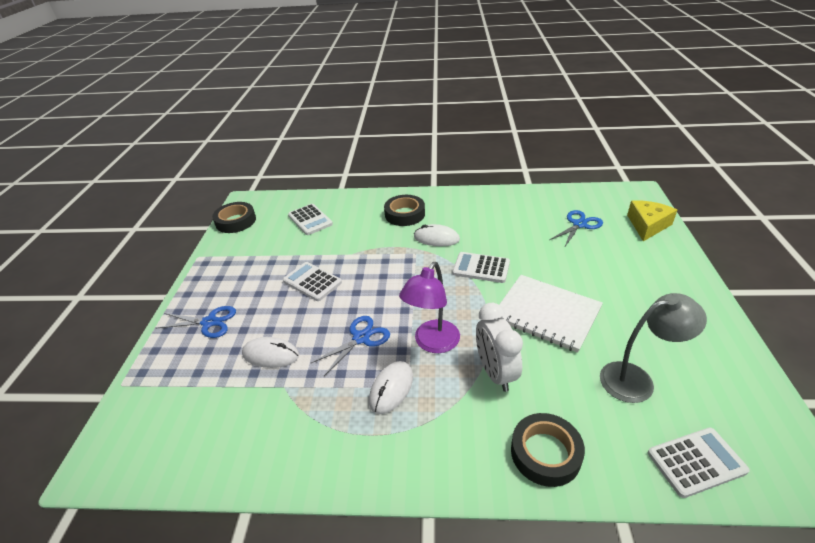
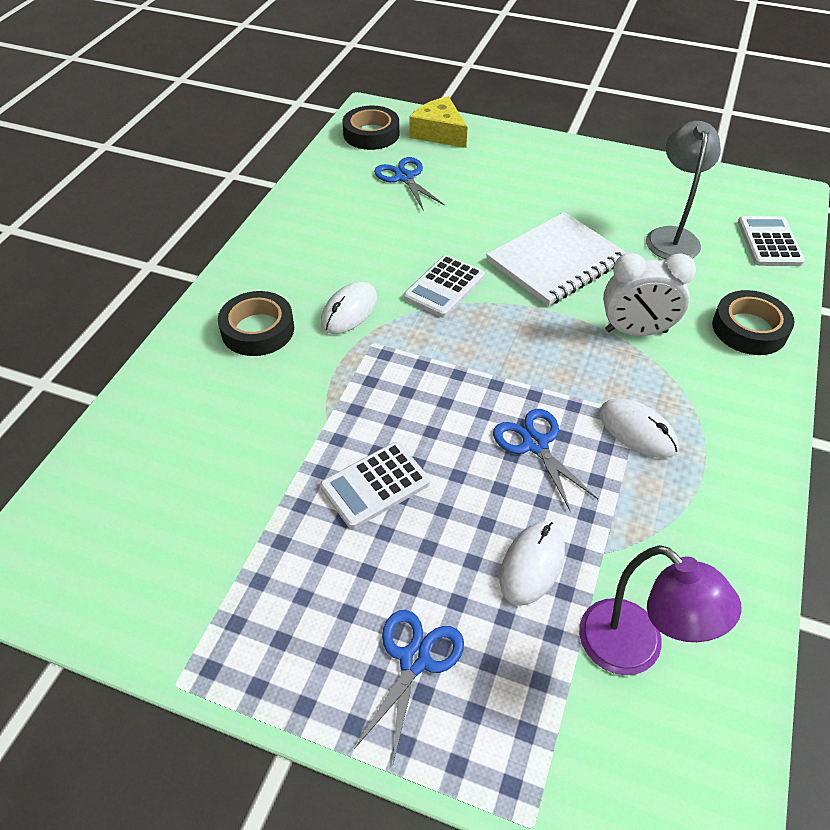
camera: 75 degrees left, 10 degrees up
(236, 221) = (80, 599): black tape -> black tape (371, 134)
(310, 220) = (177, 462): white calculator -> none
(432, 343) = (571, 372): purple lamp -> purple lamp (634, 650)

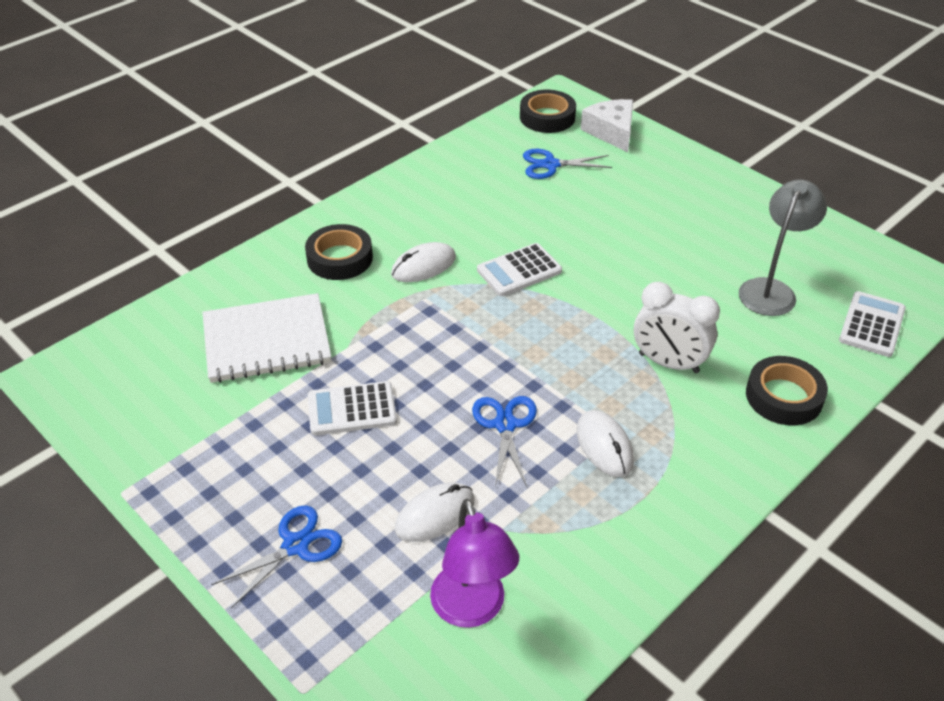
camera: 25 degrees right, 5 degrees down
(404, 177) = (550, 165): blue scissors -> blue scissors turned 90 degrees counterclockwise
(439, 133) = (611, 132): yellow cheese -> white cheese
(556, 261) = (638, 279): white notebook -> white notebook (266, 341)

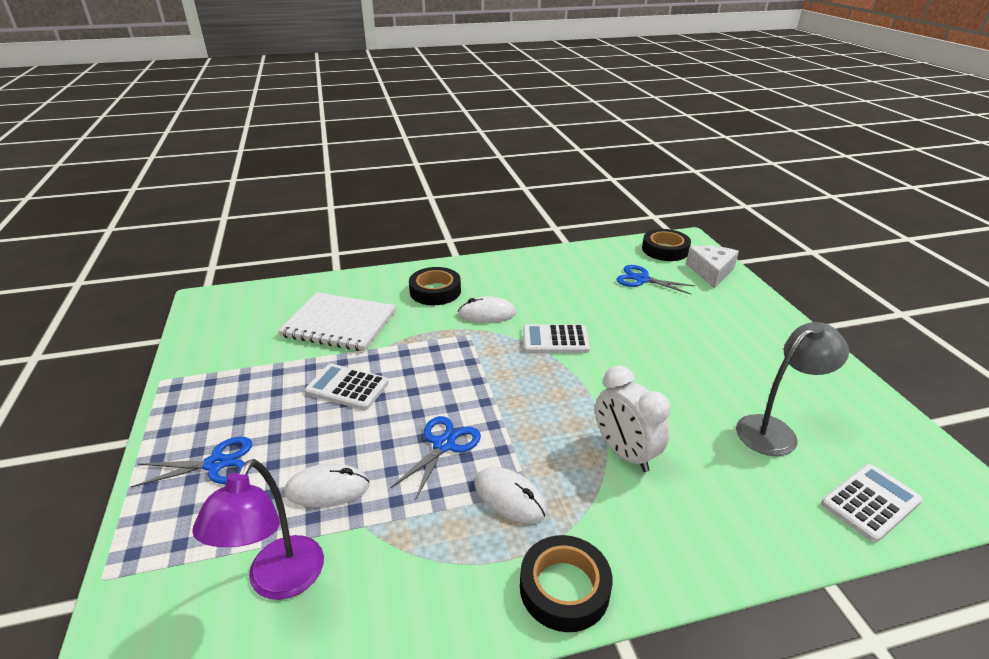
camera: 30 degrees right, 10 degrees down
(604, 446) = (510, 497): white mouse -> white mouse turned 60 degrees counterclockwise
(784, 396) = (720, 530): black tape -> black tape (564, 588)

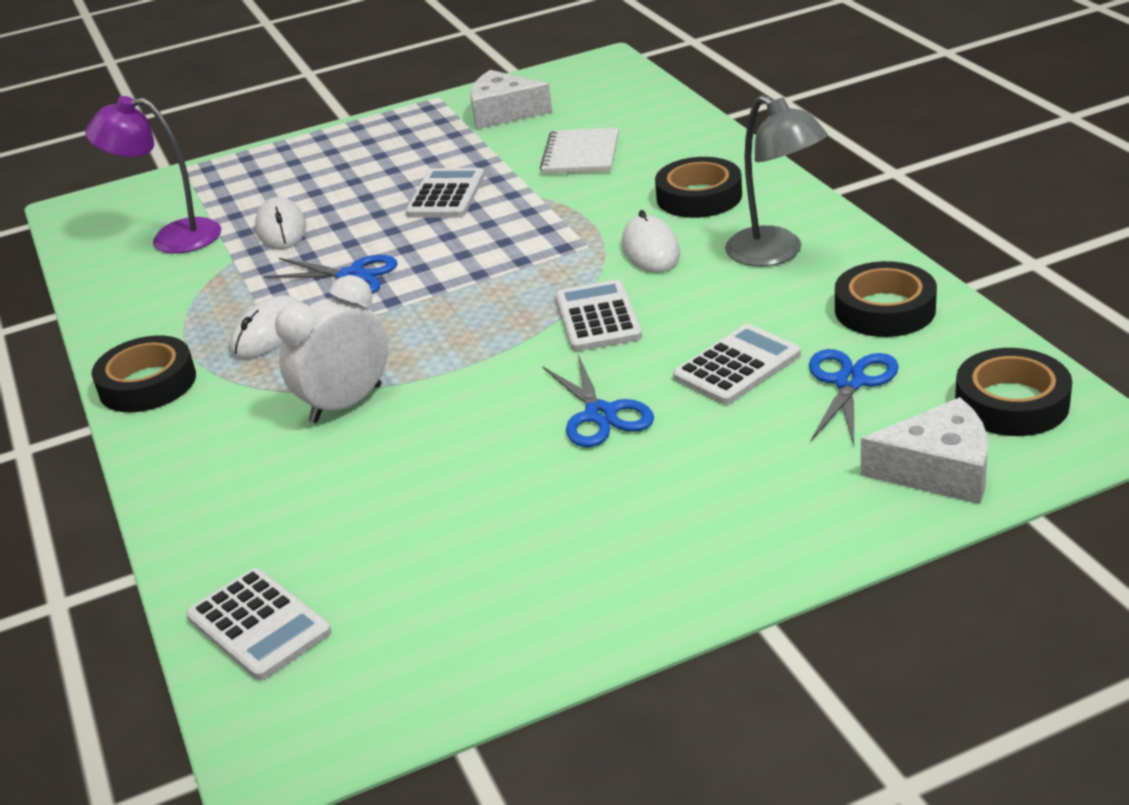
camera: 85 degrees right, 0 degrees up
(216, 464) = (313, 166): blue scissors -> blue scissors (600, 414)
(234, 349) = (504, 113): none -> white cheese
(339, 324) = (581, 154): white notebook -> white notebook, size x0.65
(582, 262) = (885, 309): none -> black tape
(620, 304) = (737, 366): none -> white calculator
(775, 431) = (408, 539): grey lamp -> grey lamp (775, 254)

